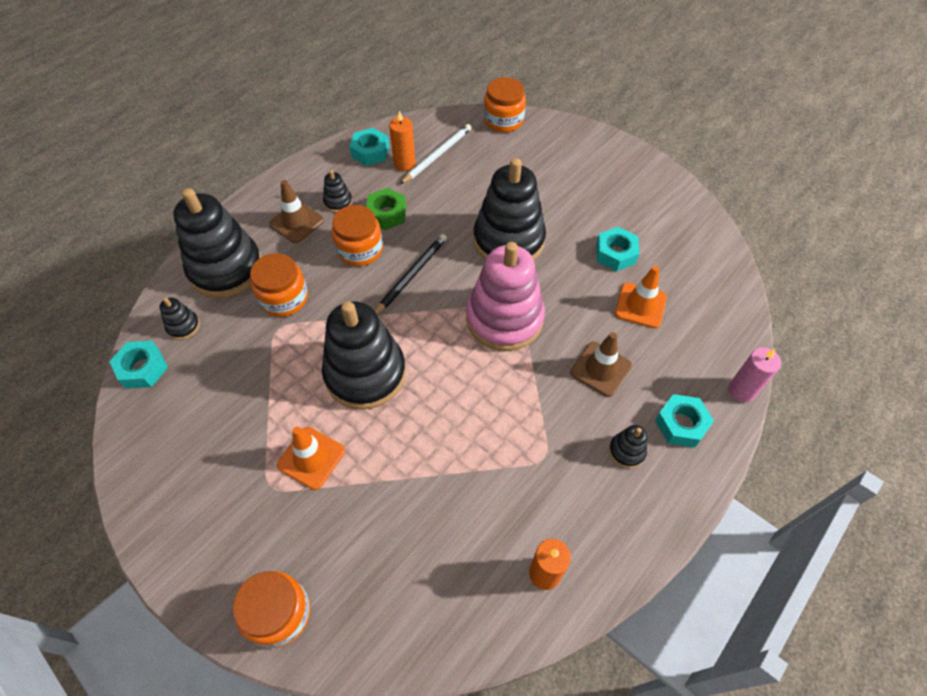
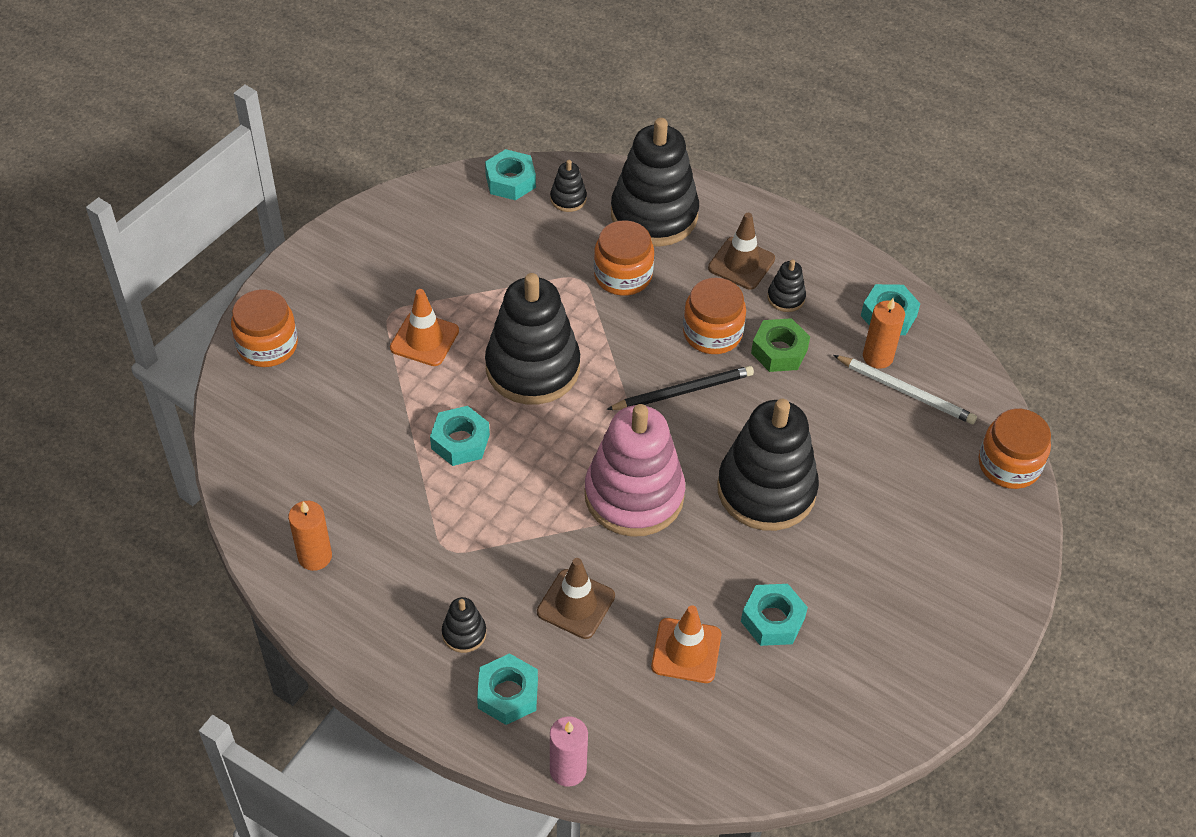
camera: 80 degrees right, 5 degrees down
(411, 275) = (683, 391): black pencil -> black pencil turned 45 degrees counterclockwise
(433, 437) = (460, 441): none -> turquoise nut

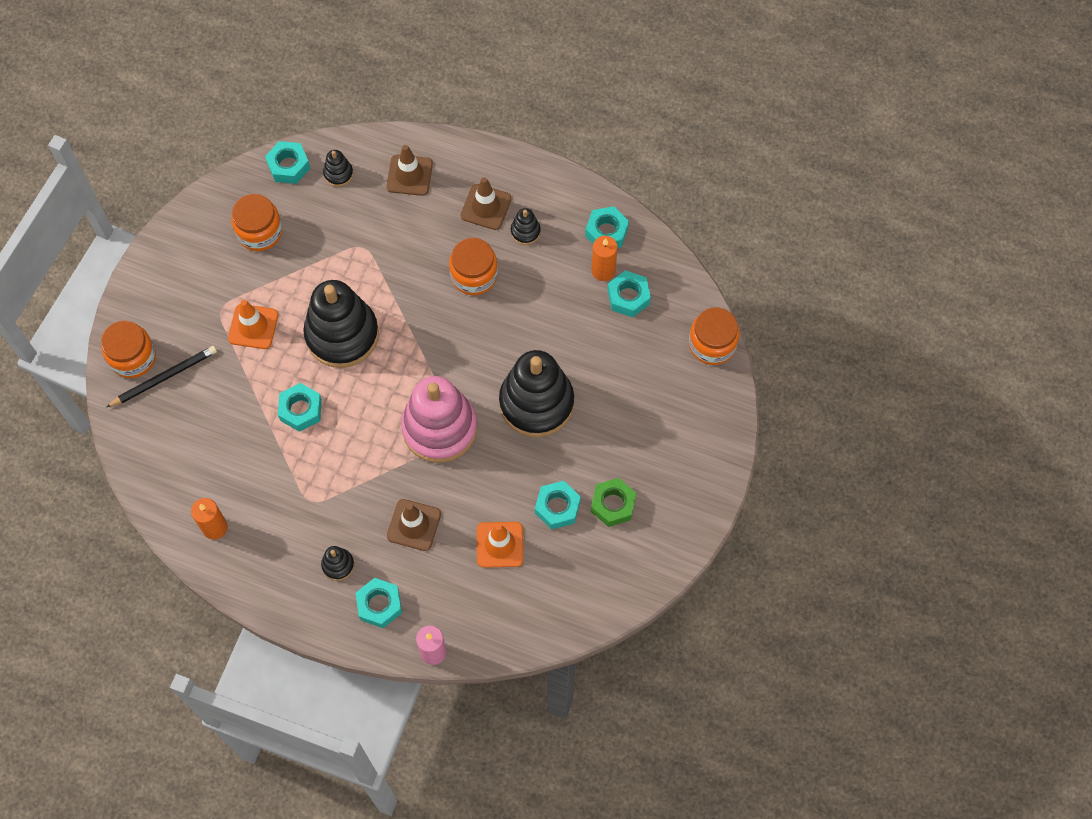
camera: 10 degrees left, 15 degrees up
(623, 275) = (395, 237): orange jar -> orange jar (259, 232)
(654, 215) = (409, 175): black stacking toy -> brown traffic cone
(683, 391) = (460, 331): black pencil -> black pencil (164, 377)
(779, 351) = (527, 281): green nut -> green nut (613, 504)
(906, 392) = (628, 297): white pencil -> turquoise nut

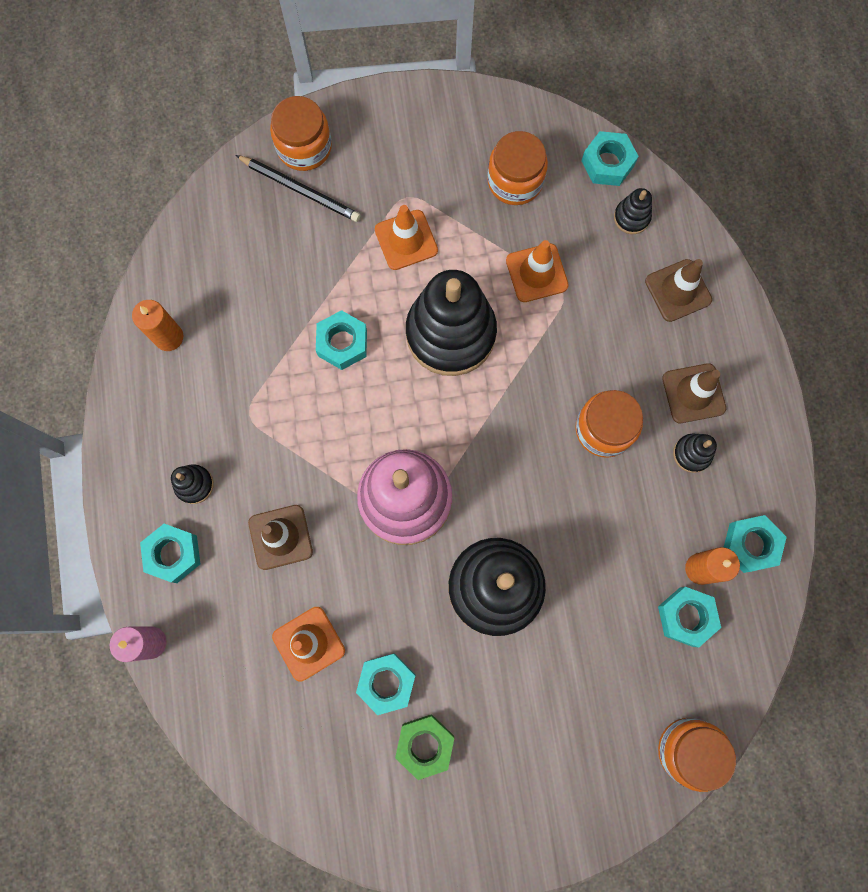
camera: 60 degrees right, 10 degrees up
(336, 255) = (536, 273): none -> orange traffic cone

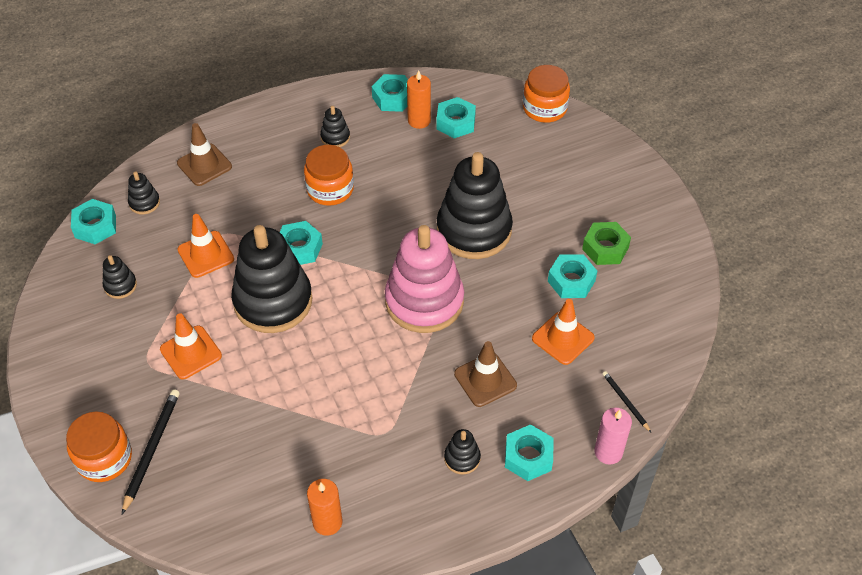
camera: 105 degrees left, 25 degrees down
(205, 685) = (625, 401): none -> black pencil
(342, 343) = (300, 377): turquoise nut -> turquoise nut (299, 248)
(515, 181) = (120, 286): orange jar -> black stacking toy
(693, 393) = (287, 143): brown traffic cone -> none

